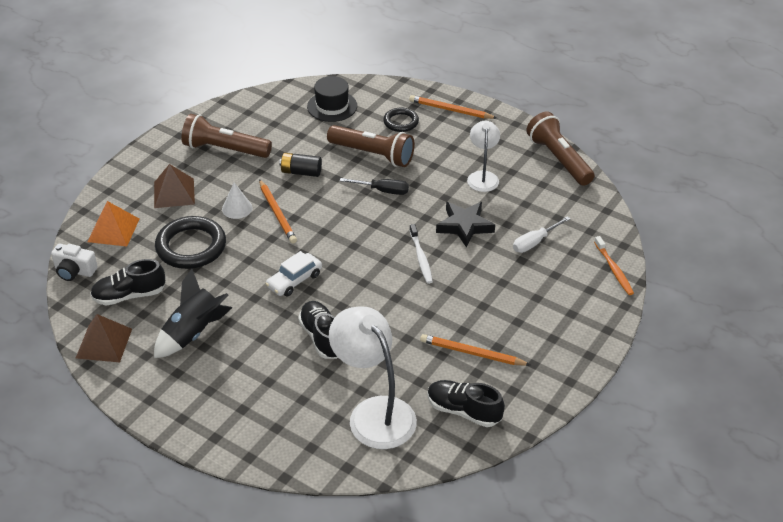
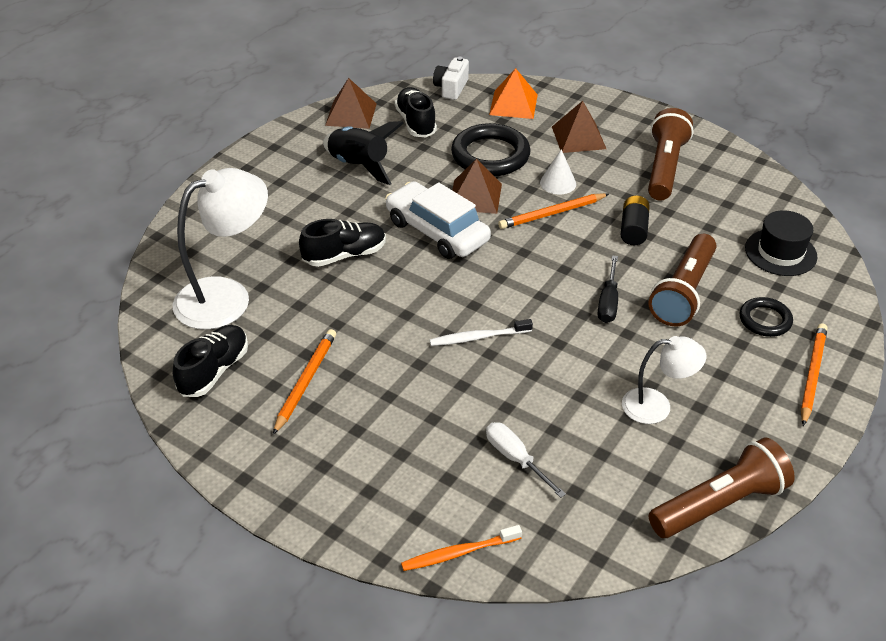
camera: 90 degrees right, 0 degrees up
(249, 257) = (475, 196): none -> brown pyramid
(294, 280) = (437, 231): white car -> white car, size x1.62
(464, 226) = (544, 382): black star -> none

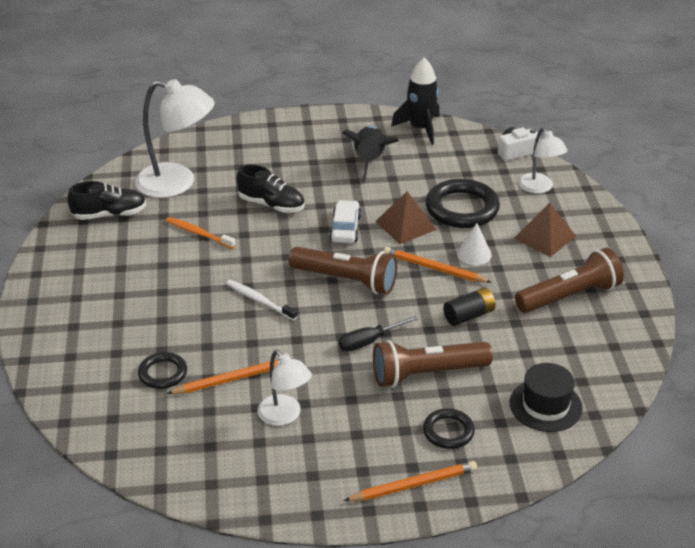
camera: 50 degrees right, 5 degrees down
(305, 382) = (138, 253): orange pencil -> orange pencil (232, 379)
(351, 114) = (420, 129): brown pyramid -> black rocket
(416, 123) = (451, 159): black shoe -> none
(437, 231) = (345, 228): white car -> white car, size x0.62
(458, 553) = (57, 389): orange toothbrush -> orange toothbrush (198, 233)
(513, 104) = (539, 188): orange pyramid -> white lamp
(515, 459) = (163, 373): white screwdriver -> black ring
(719, 504) = (218, 491): brown flashlight -> brown flashlight (346, 280)

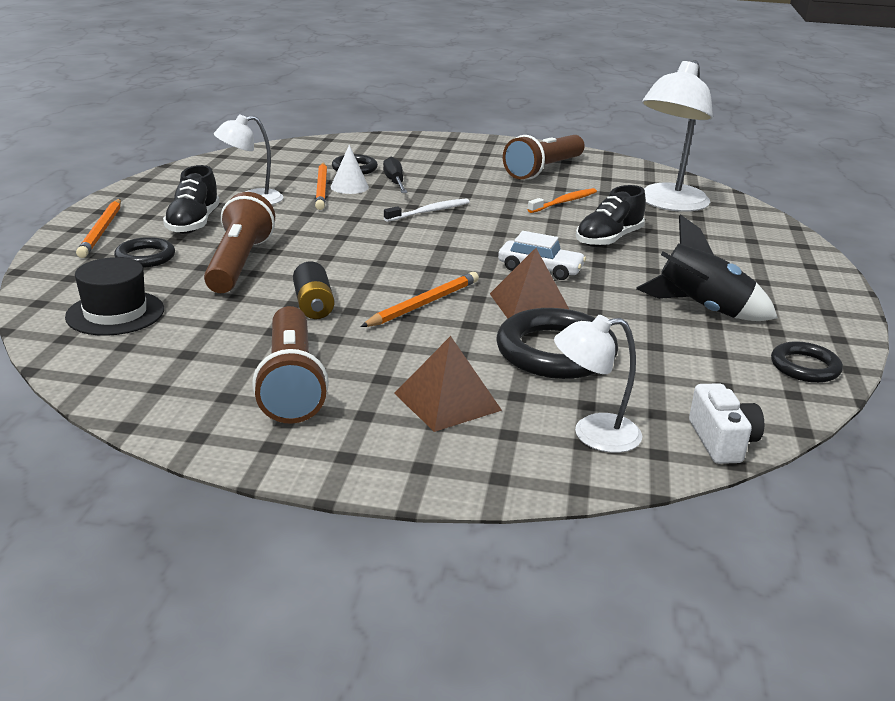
camera: 105 degrees right, 10 degrees down
(109, 214) = (614, 174): black shoe -> black shoe (193, 223)
(346, 280) = (434, 253): brown flashlight -> brown flashlight (544, 170)
(369, 341) = (319, 246): black screwdriver -> black screwdriver (394, 182)
(420, 129) = (805, 367): black rocket -> black ring
(474, 254) = (438, 336): white cone -> white cone (349, 187)

